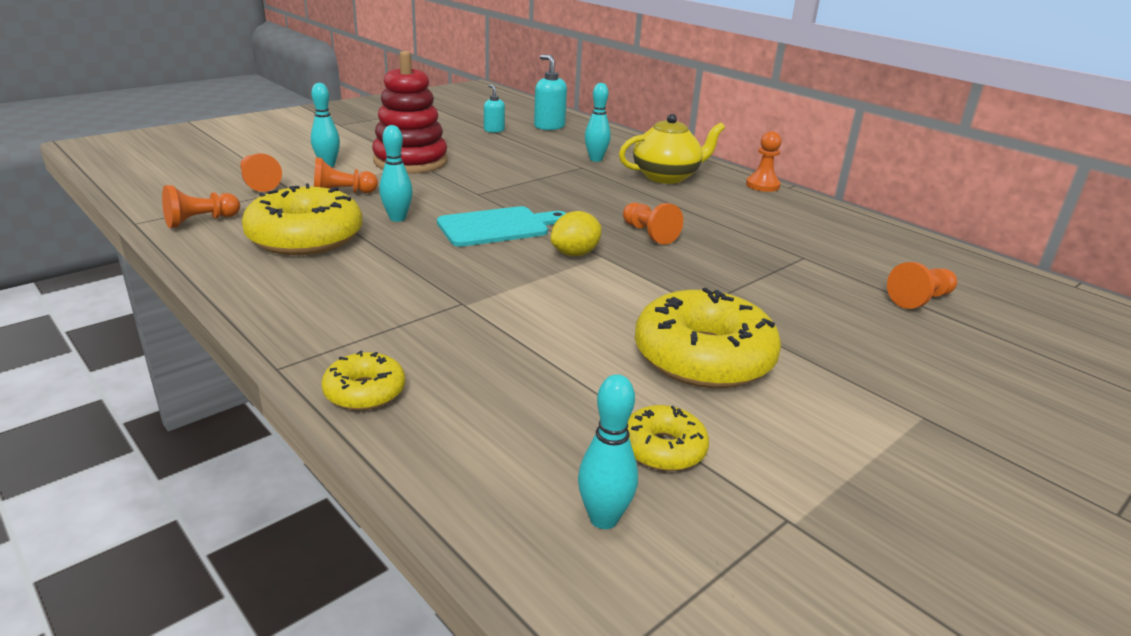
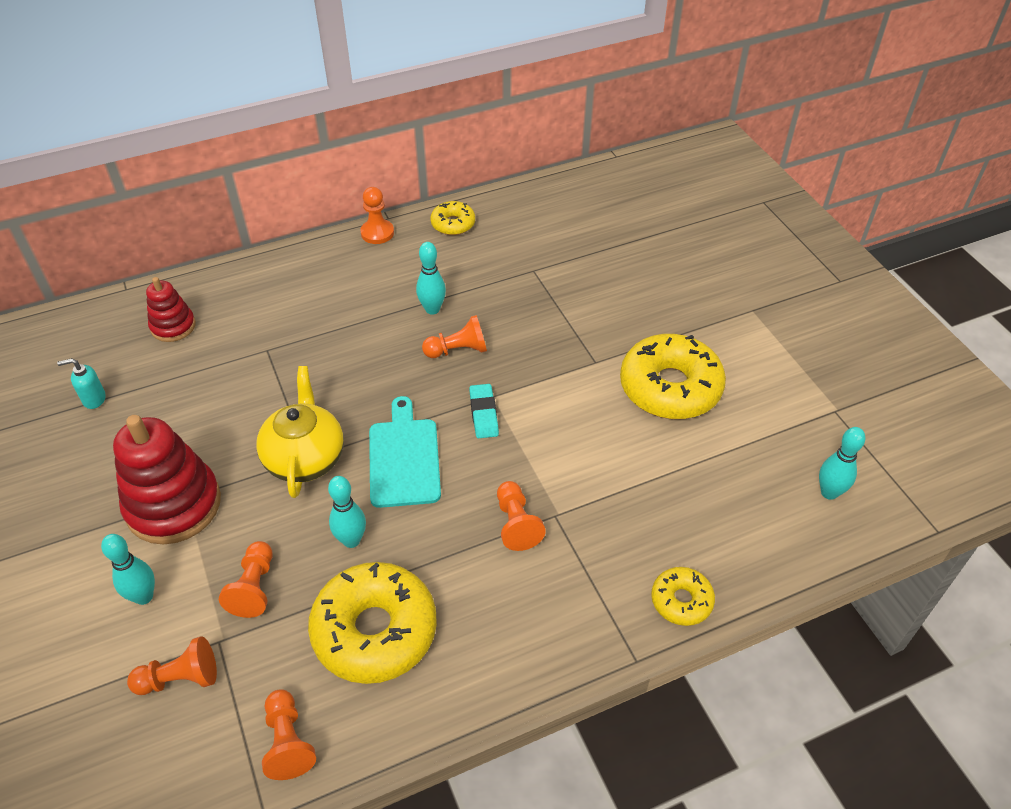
camera: 70 degrees left, 20 degrees up
(549, 126) = (110, 342): turquoise soap dispenser -> none
(575, 254) = (483, 414): yellow lemon -> turquoise eraser
(579, 139) = (173, 326): none -> red stacking toy
(596, 159) = (249, 331): turquoise bowling pin -> turquoise bowling pin (432, 309)
(663, 449) = (769, 444): yellow donut -> yellow donut (453, 224)
(666, 177) = (326, 292): yellow teapot -> yellow teapot (305, 458)
(920, 299) = (616, 240): orange pawn -> orange pawn (516, 524)

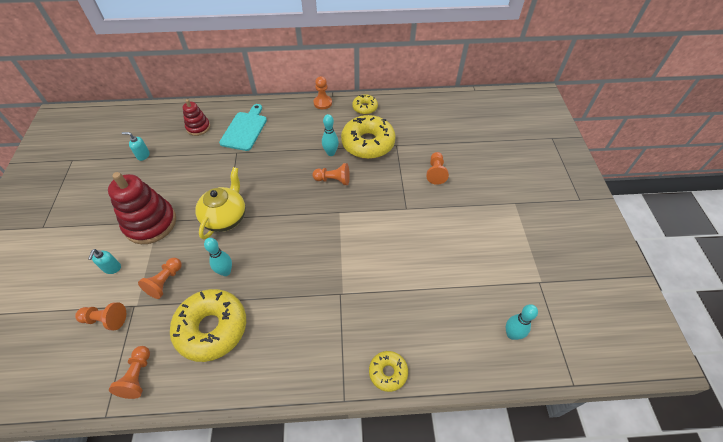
camera: 20 degrees right, 5 degrees up
(144, 596) = (112, 268): turquoise bowling pin -> turquoise soap dispenser
(404, 458) = (275, 233): turquoise cutting board -> turquoise cutting board (245, 129)
(483, 414) = (329, 221): turquoise eraser -> none
(516, 524) = (316, 291): orange pawn -> orange pawn (435, 172)
(670, 387) = (442, 236): yellow donut -> yellow donut (368, 143)

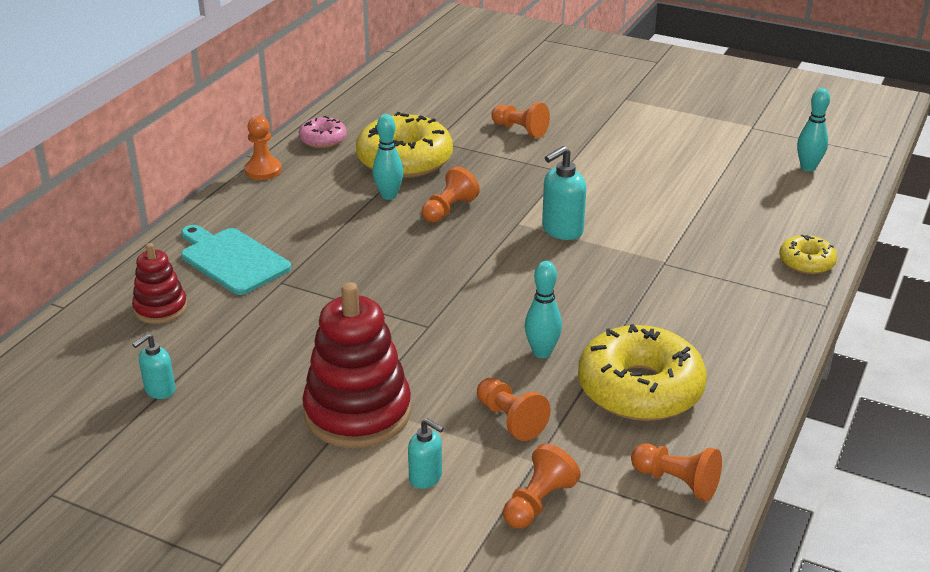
camera: 60 degrees left, 20 degrees down
(225, 217) = (426, 327): yellow teapot -> none
(344, 233) = (562, 230): none -> turquoise soap dispenser
(365, 108) = (323, 139): yellow donut -> pink donut

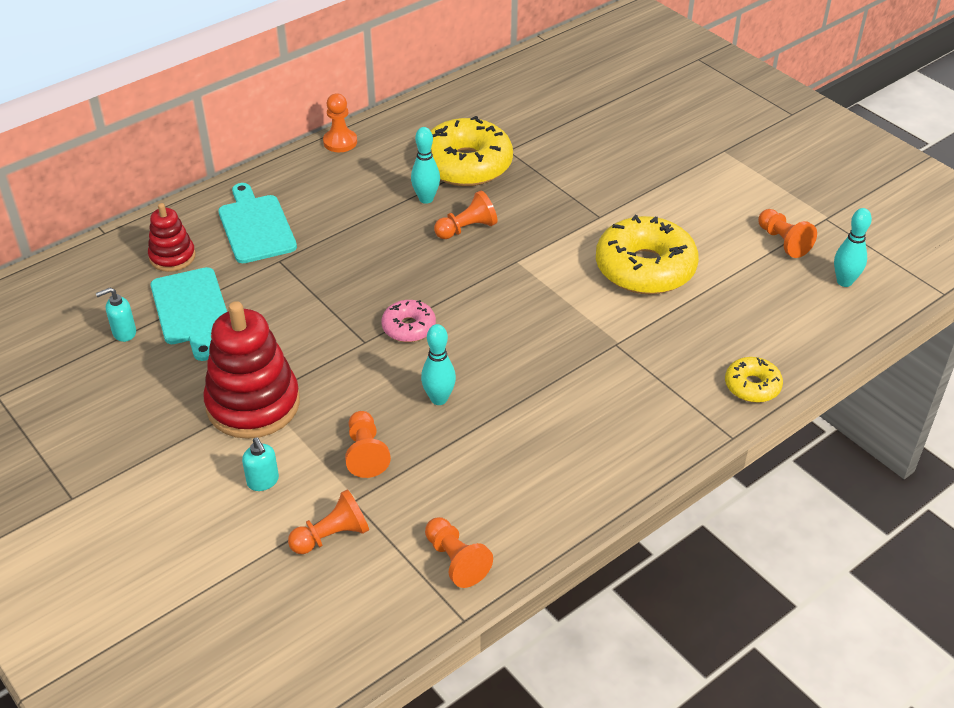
camera: 25 degrees right, 10 degrees up
(220, 349) = (191, 310): none -> turquoise cutting board
(323, 139) = (412, 122): pink donut -> pink donut (409, 327)
(520, 130) = (595, 160): orange pawn -> orange pawn (783, 242)
(562, 230) = (550, 281): turquoise soap dispenser -> none
(640, 389) = (494, 463): yellow donut -> yellow donut (645, 268)

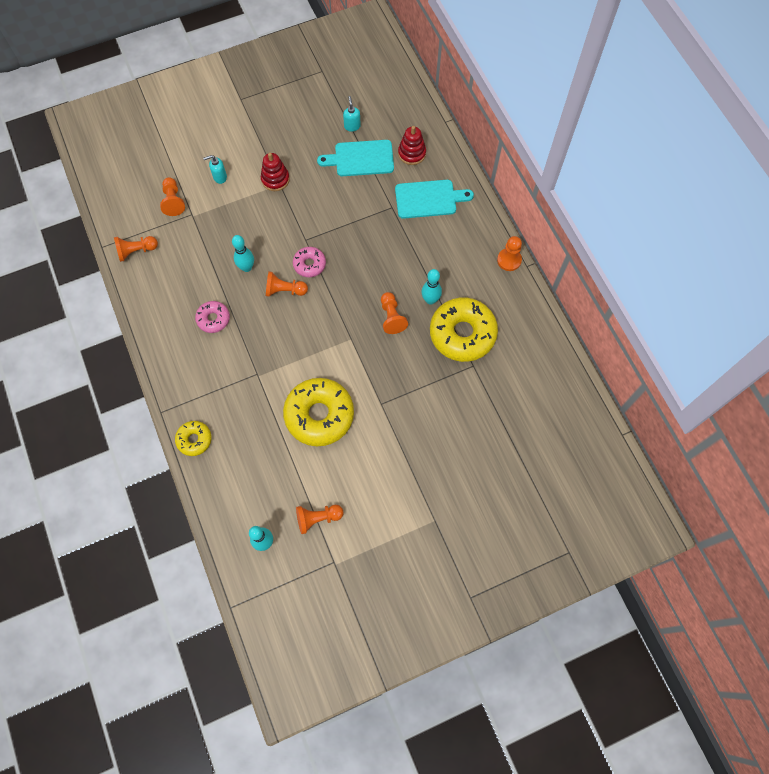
camera: 105 degrees right, 25 degrees up
(253, 404) = (275, 179): red stacking toy -> red stacking toy, size x0.55
(365, 453) = (221, 225): orange pawn -> orange pawn (284, 290)
(547, 416) = (213, 319): none -> pink donut

